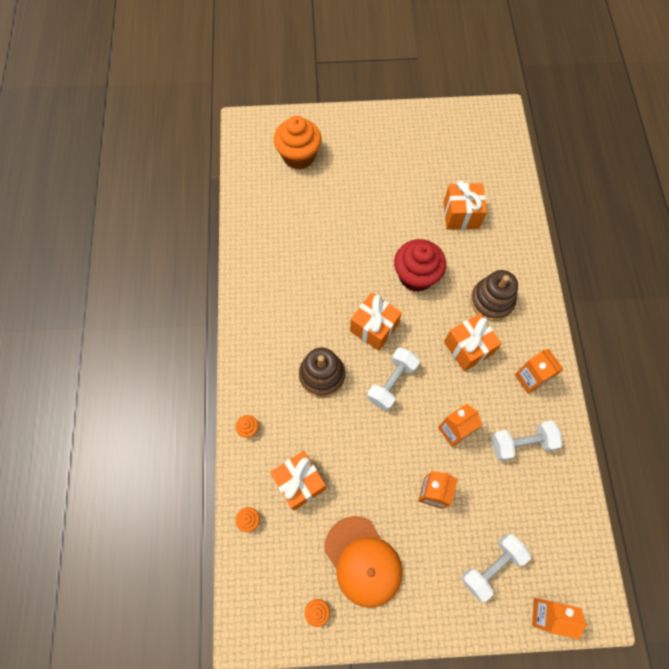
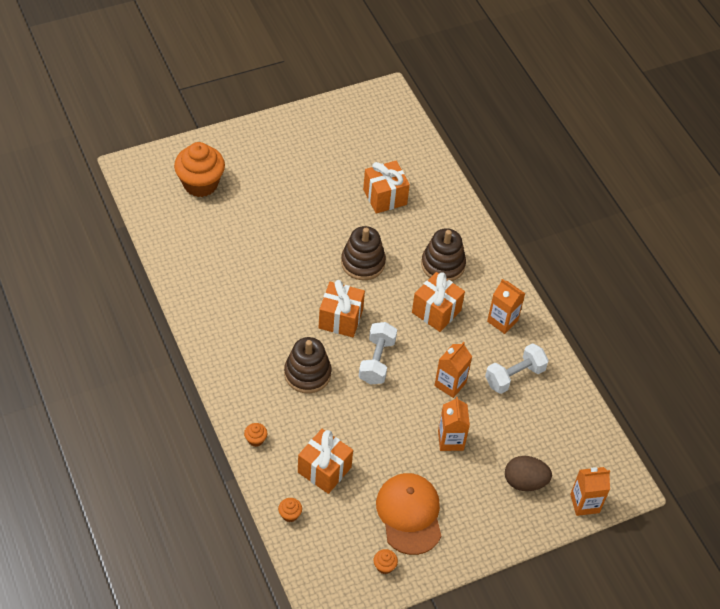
camera: 25 degrees left, 15 degrees down
(363, 561) = (409, 514): orange cap -> orange cap turned 135 degrees counterclockwise
(416, 276) = (363, 263): red cupcake -> brown stacking toy
(491, 566) = (525, 482): white dumbbell -> brown egg

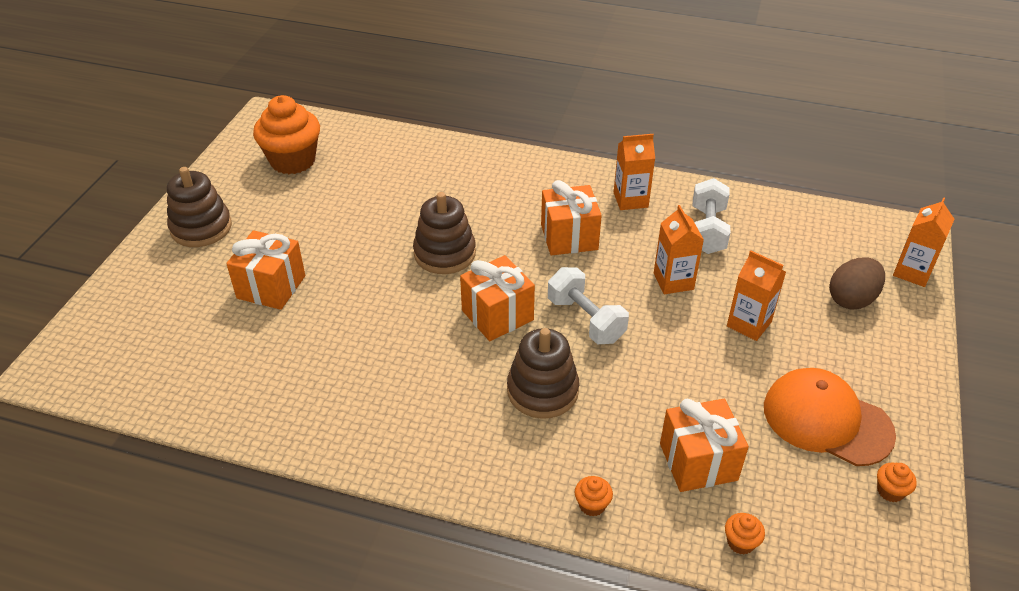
camera: 45 degrees left, 10 degrees down
(200, 184) = (166, 319): orange cupcake -> orange cupcake (293, 161)
(385, 197) = (384, 189): orange gift -> orange gift (271, 287)
(443, 265) = (516, 199): brown stacking toy -> brown stacking toy (201, 228)

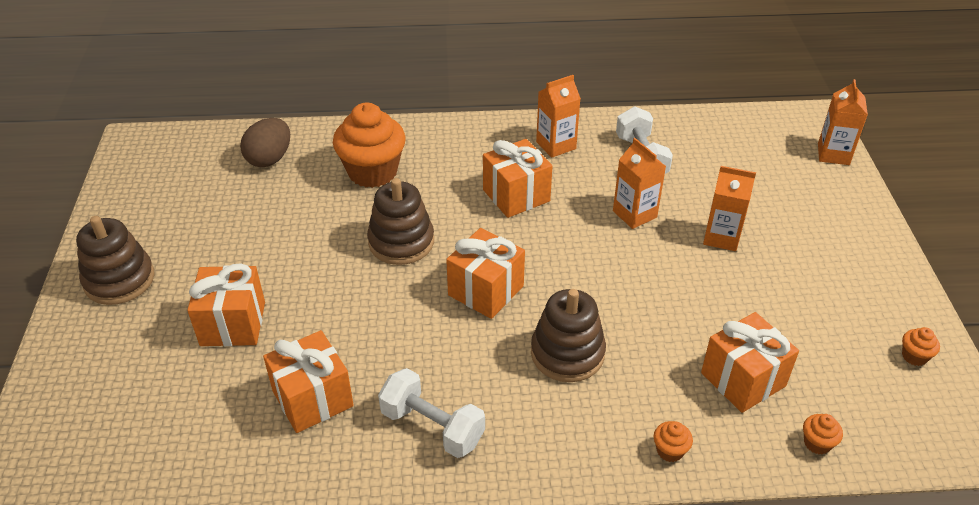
camera: 20 degrees left, 0 degrees up
(293, 161) = (188, 183): orange cupcake -> orange cupcake (372, 172)
(304, 367) = (313, 398): none -> orange gift
(586, 320) = (573, 272): white dumbbell -> white dumbbell (432, 427)
(826, 420) = (831, 307): orange cap -> none
(851, 299) = (796, 191): brown egg -> brown egg (269, 159)

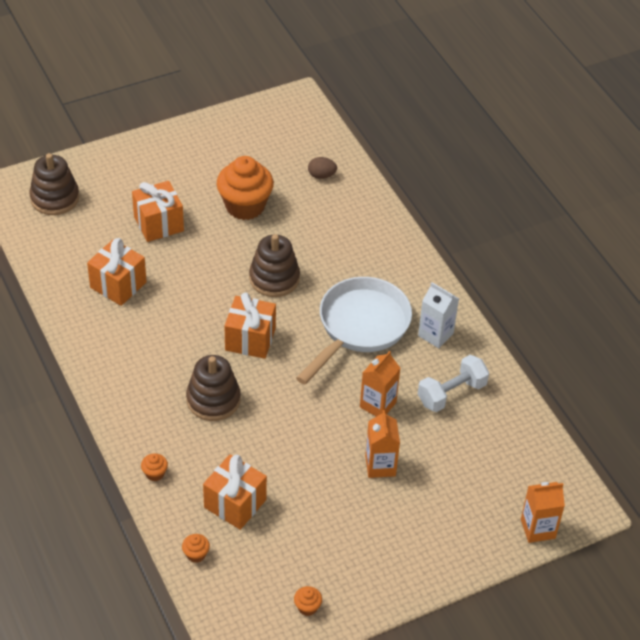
camera: 65 degrees right, 5 degrees up
(119, 280) = (168, 155): brown stacking toy -> brown stacking toy (55, 198)
(269, 159) = (321, 175): brown egg -> brown egg, size x0.64
(372, 172) = (339, 236): orange cupcake -> orange cupcake (245, 206)
(432, 427) = (122, 349): white dumbbell -> none
(516, 195) = (359, 327): orange gift -> white pan
(556, 145) = (435, 334): orange carton -> white carton

